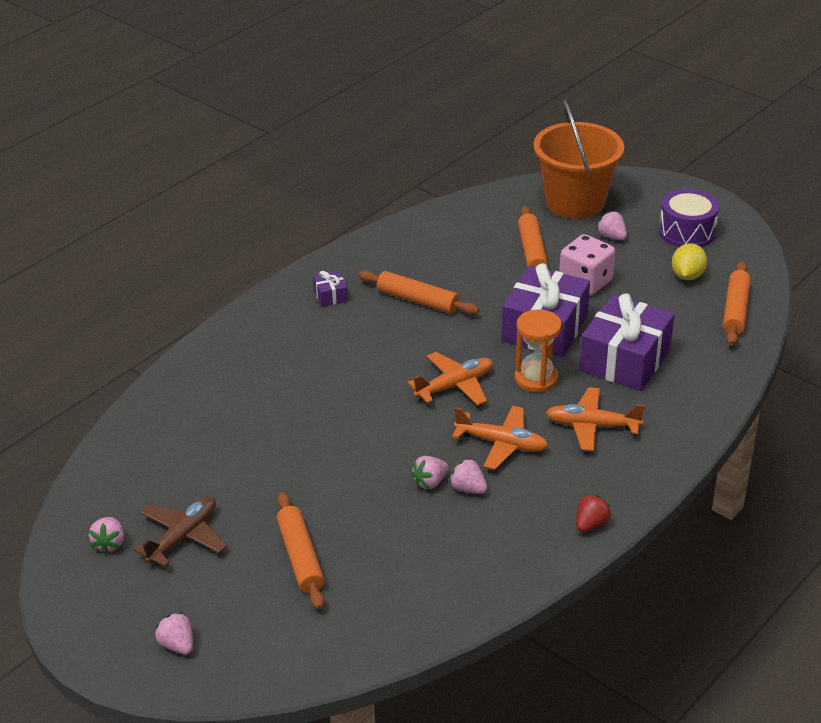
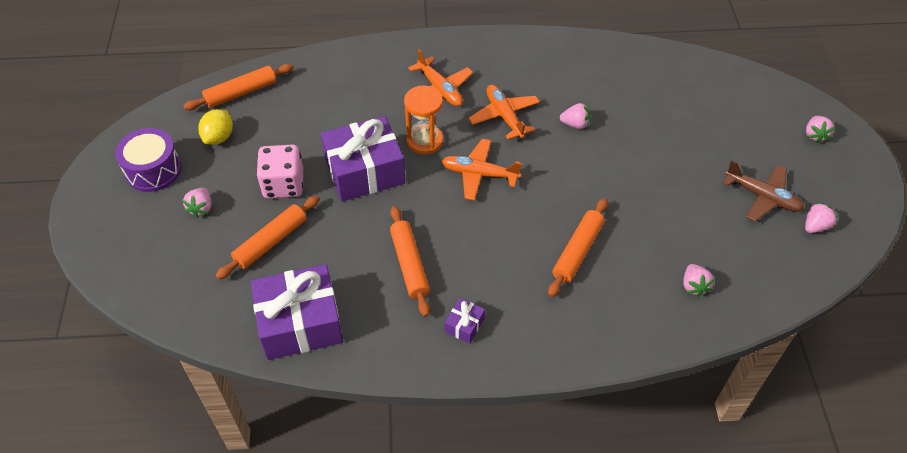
camera: 135 degrees left, 15 degrees up
(183, 537) = (762, 197): brown plane -> brown plane turned 135 degrees counterclockwise
(300, 557) = (699, 134): orange rolling pin -> orange rolling pin (577, 251)
(468, 489) = (558, 105): pink strawberry -> pink strawberry (694, 286)
(574, 202) = (165, 264): orange bucket -> none
(590, 524) = (520, 44): red strawberry -> none
(624, 360) = (356, 112): purple gift -> purple gift (300, 323)
(687, 276) = (219, 137): yellow lemon -> yellow lemon turned 45 degrees counterclockwise

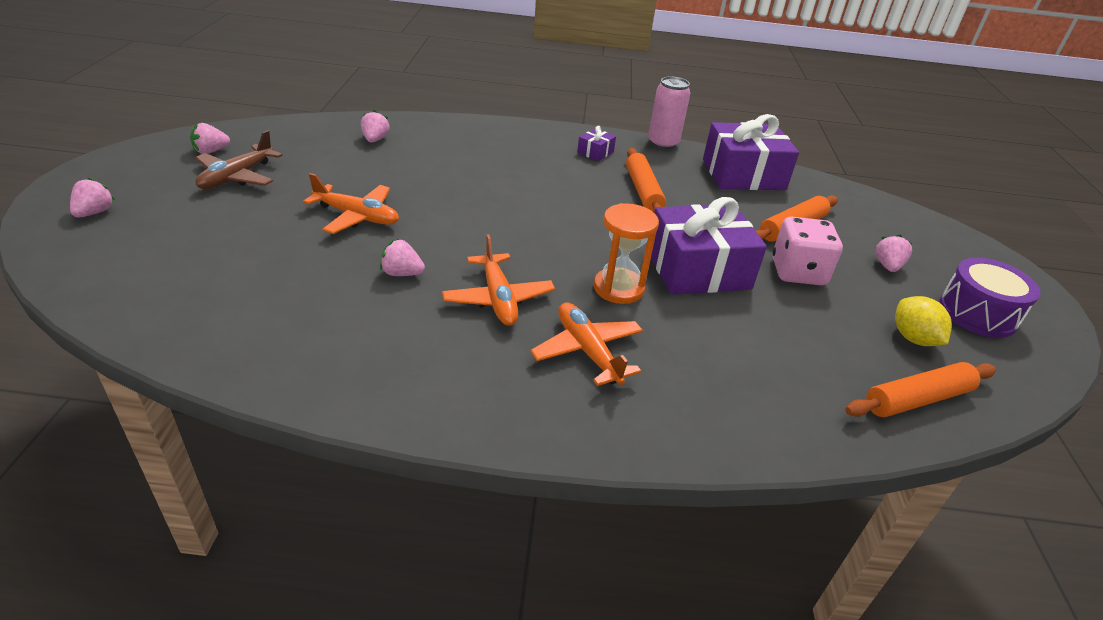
camera: 175 degrees left, 15 degrees down
(219, 137) = (913, 338): yellow lemon -> yellow lemon turned 45 degrees counterclockwise
(388, 368) = (663, 143): none -> pink can
(479, 174) = (553, 244): orange plane -> orange plane (357, 216)
(577, 251) = (470, 173): orange rolling pin -> none
(762, 197) = (237, 177): brown plane -> brown plane turned 105 degrees counterclockwise

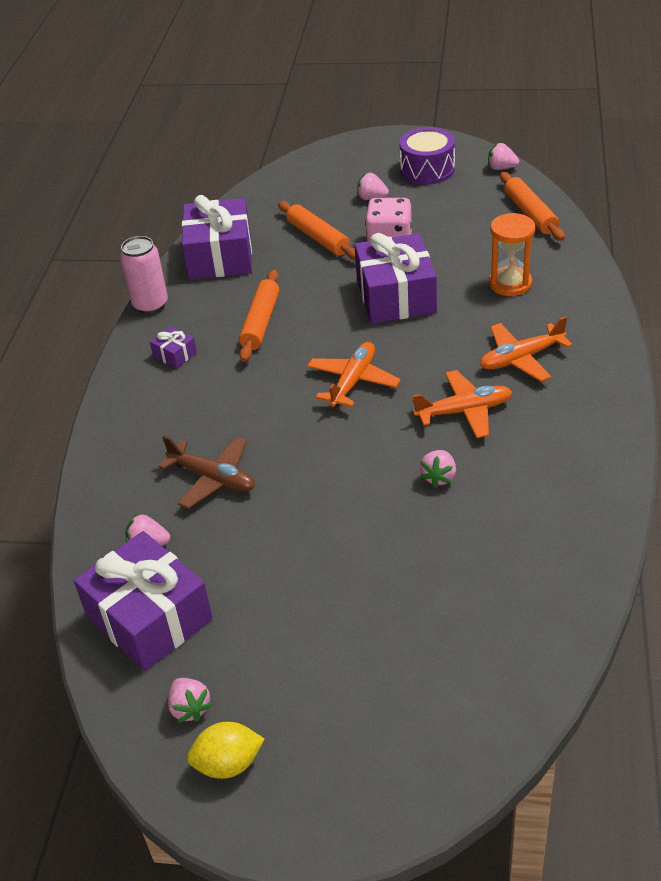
camera: 80 degrees left, 5 degrees up
(95, 212) = (365, 772): pink strawberry -> pink strawberry (501, 168)
(237, 177) = (260, 658): brown plane -> brown plane (213, 478)
(303, 139) = (149, 618): none -> purple gift
(357, 216) = (340, 528): orange plane -> orange plane (353, 381)
(618, 288) = (433, 341): orange hourglass -> orange hourglass (510, 283)
(643, 191) = (261, 322): orange rolling pin -> orange rolling pin turned 75 degrees counterclockwise
(913, 338) = (465, 203): yellow lemon -> yellow lemon (228, 764)

